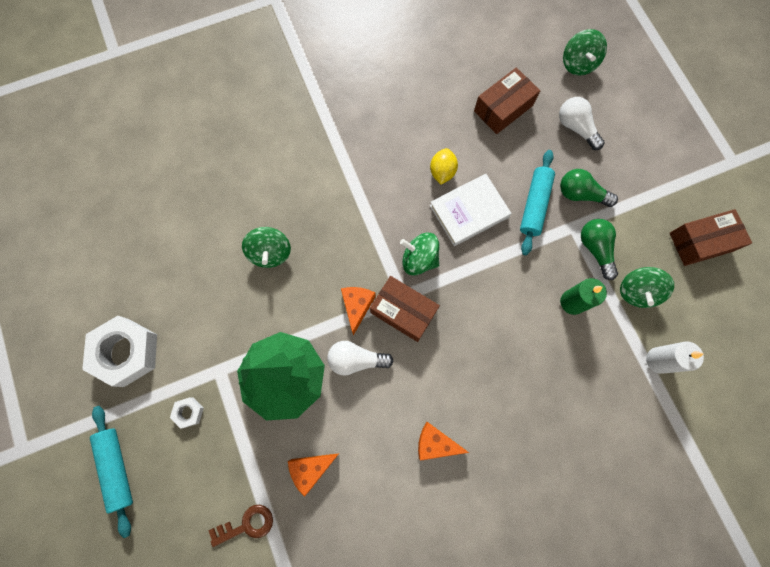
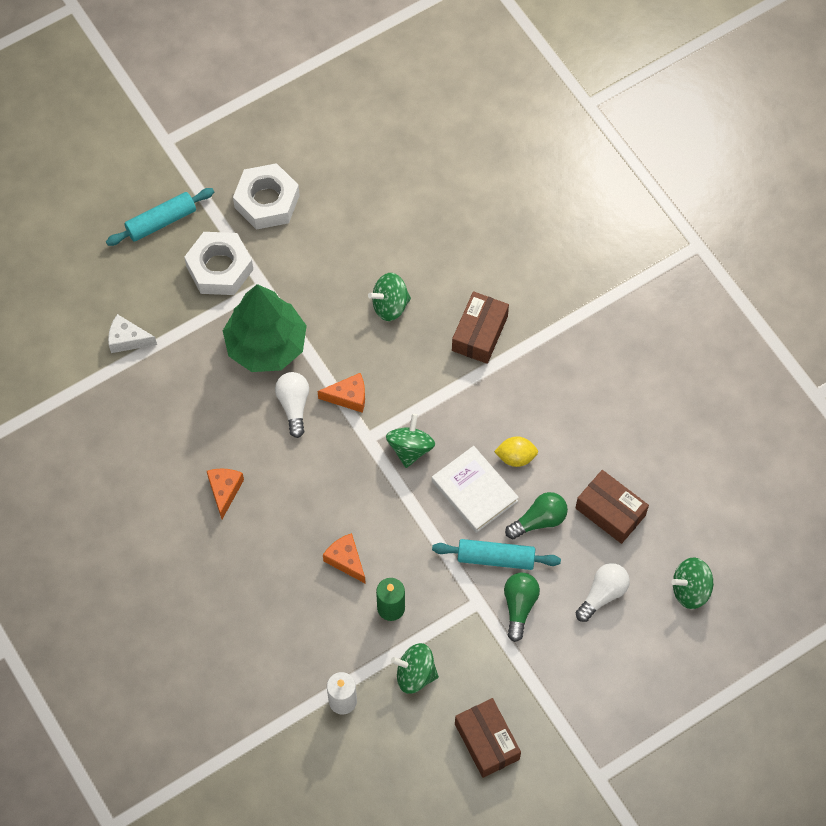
camera: 80 degrees right, 10 degrees down
(189, 412) = (219, 268): white nut -> white nut, size x2.29
(247, 525) = (128, 339): brown key -> white cheese
(311, 469) = (184, 384): orange cheese -> orange cheese (346, 560)
(403, 311) = (351, 442): brown box -> brown box (479, 333)
(595, 249) = (456, 627): green light bulb -> green light bulb (539, 520)

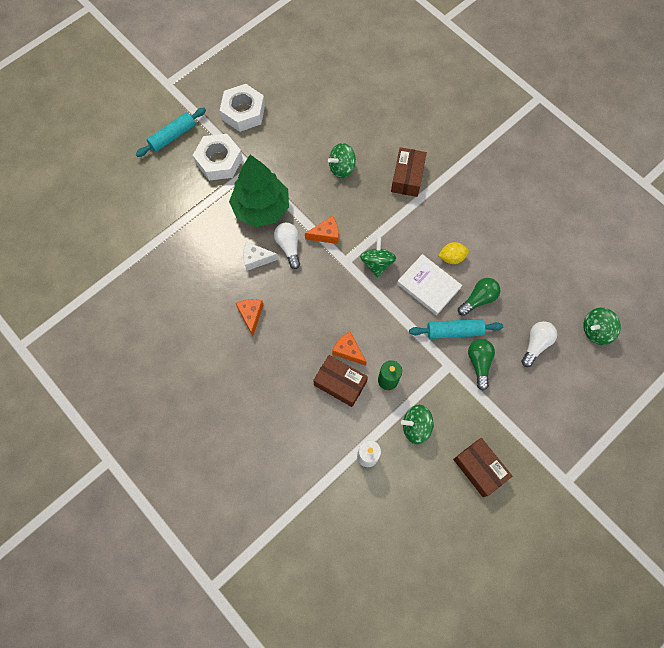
camera: 10 degrees left, 5 degrees up
(128, 339) = (163, 219): white cheese -> white cheese (256, 259)
(610, 512) = (526, 285): brown box -> brown box (340, 383)

